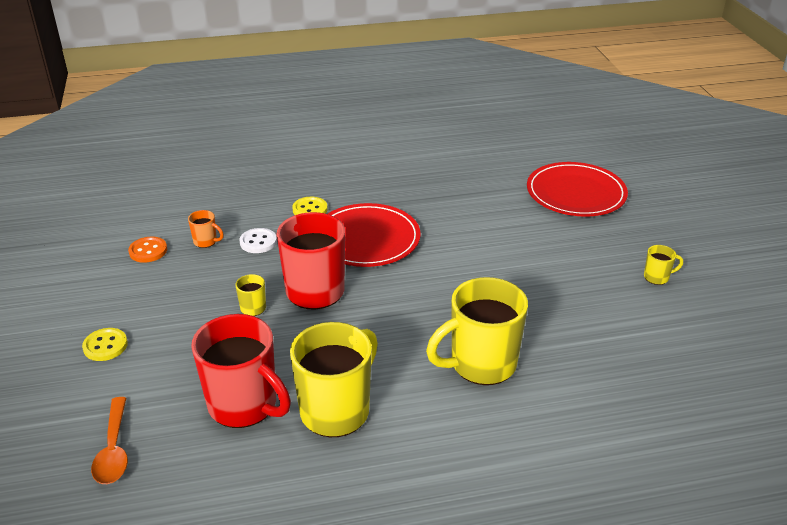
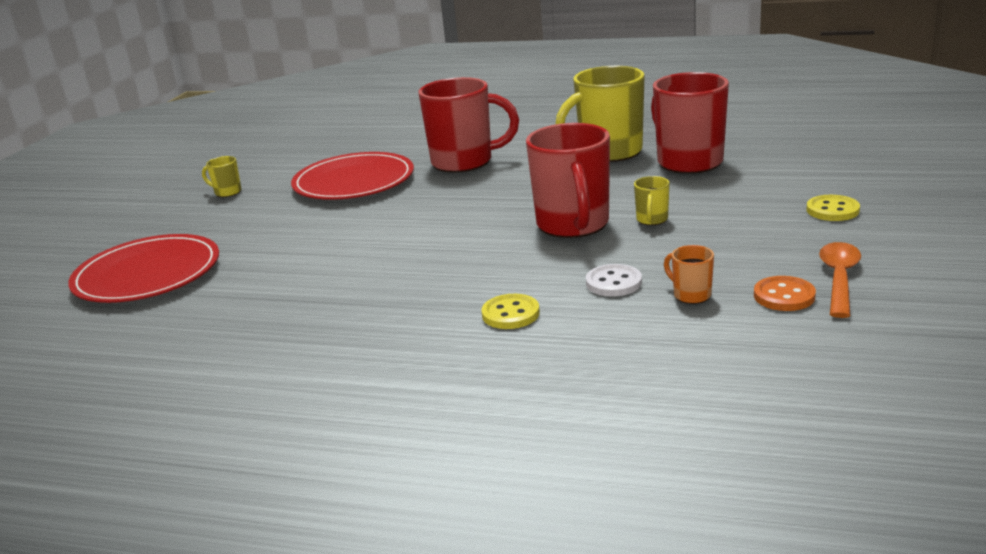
camera: 150 degrees left, 10 degrees down
(114, 449) = (811, 152): orange spoon -> orange spoon (839, 279)
(366, 239) = (466, 264): red plate -> red plate (354, 182)
(481, 364) = (464, 162): yellow mug -> red mug

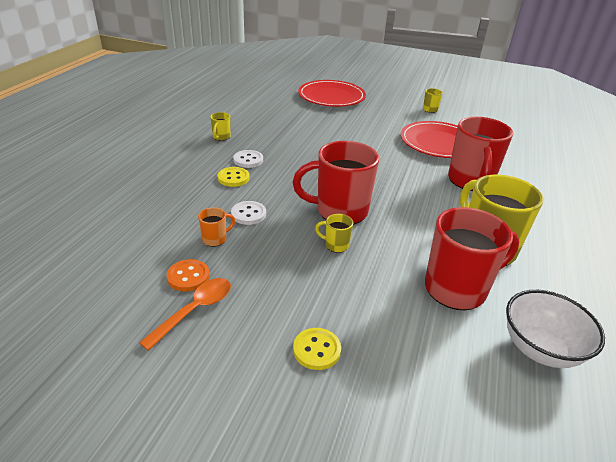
camera: 90 degrees right, 10 degrees up
(347, 358) = (221, 137): none -> yellow mug
(441, 312) = (248, 160): none -> white button
(745, 134) = (540, 349): none -> white bowl
(839, 279) = (194, 310): orange spoon -> orange spoon turned 75 degrees counterclockwise

